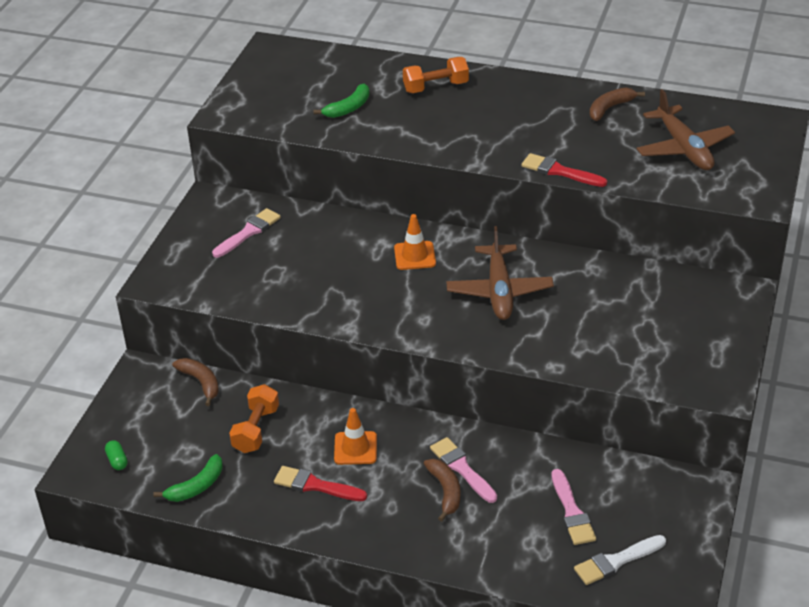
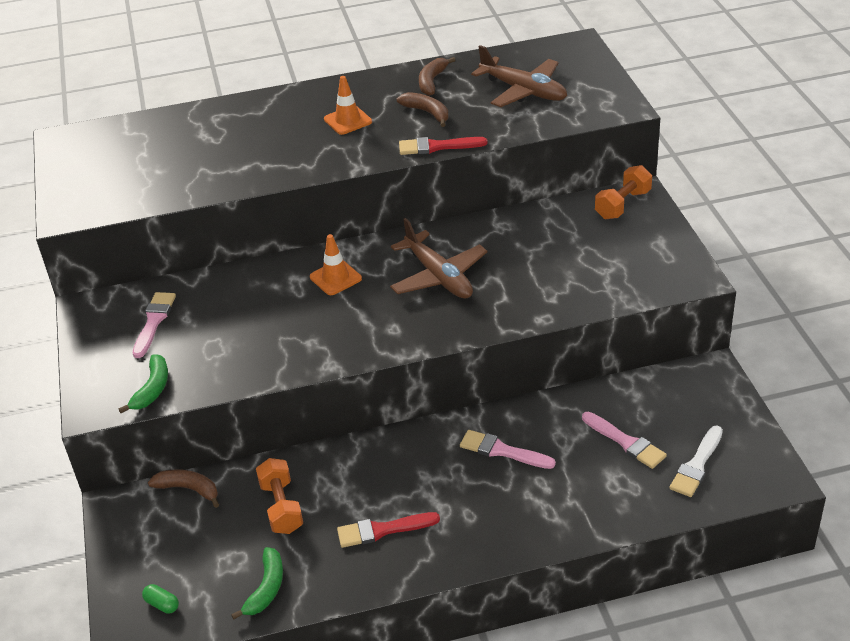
camera: 30 degrees left, 0 degrees up
(348, 108) = (191, 164): green banana -> green banana (152, 389)
(355, 448) = (391, 479): orange traffic cone -> orange traffic cone (348, 120)
(436, 87) = (259, 118): orange dumbbell -> orange dumbbell (623, 204)
(445, 491) = (505, 477): brown banana -> brown banana (427, 113)

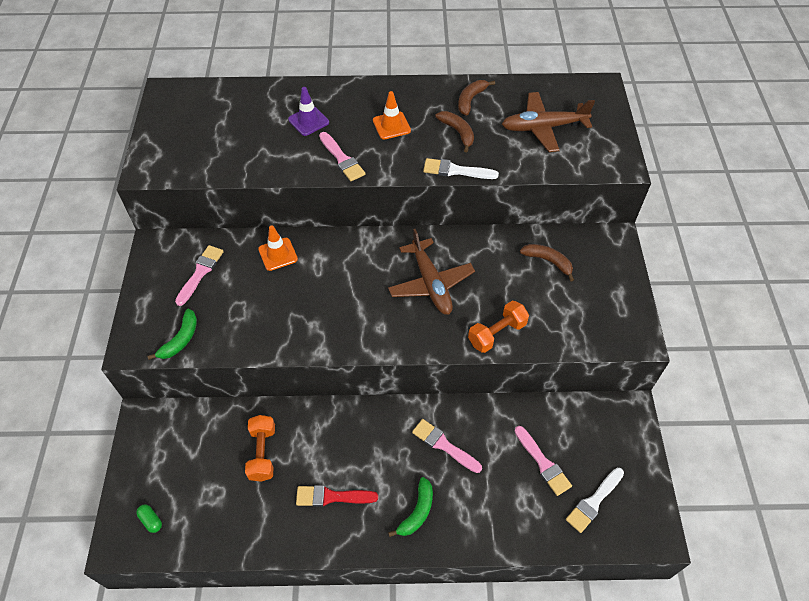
camera: 10 degrees right, 15 degrees up
(189, 489) = (199, 417): brown banana -> brown banana (548, 261)
(248, 134) = (308, 121): none -> purple traffic cone
(266, 588) = (230, 528): green banana -> green banana (417, 512)
(300, 161) = (342, 159): none -> pink brush
(335, 278) = (350, 264): orange traffic cone -> orange traffic cone (278, 254)
(437, 147) = (456, 171): red brush -> white brush
(523, 91) = (543, 127): brown plane -> brown plane turned 120 degrees clockwise
(623, 204) = (599, 246): orange dumbbell -> orange dumbbell (497, 333)

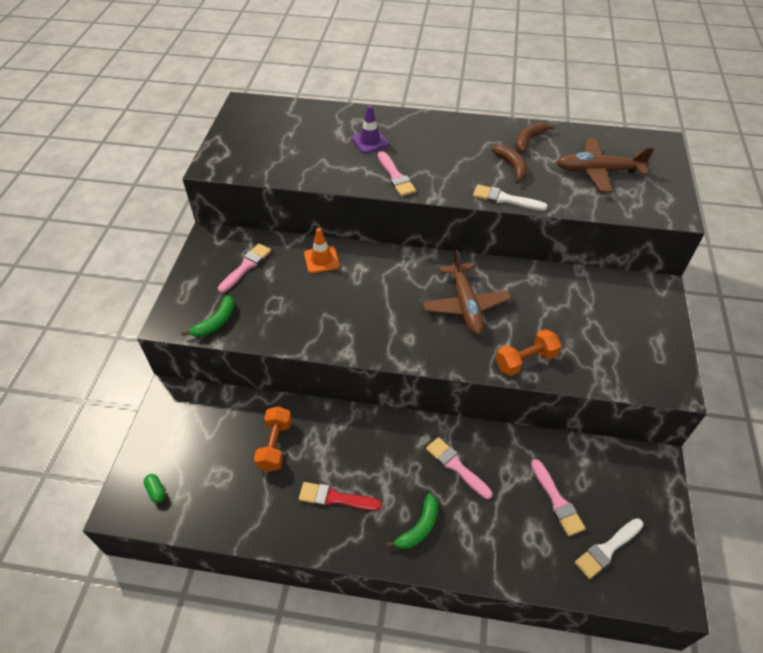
camera: 10 degrees right, 5 degrees down
(391, 125) = (448, 153): orange traffic cone -> none
(548, 261) = (587, 300): brown banana -> none

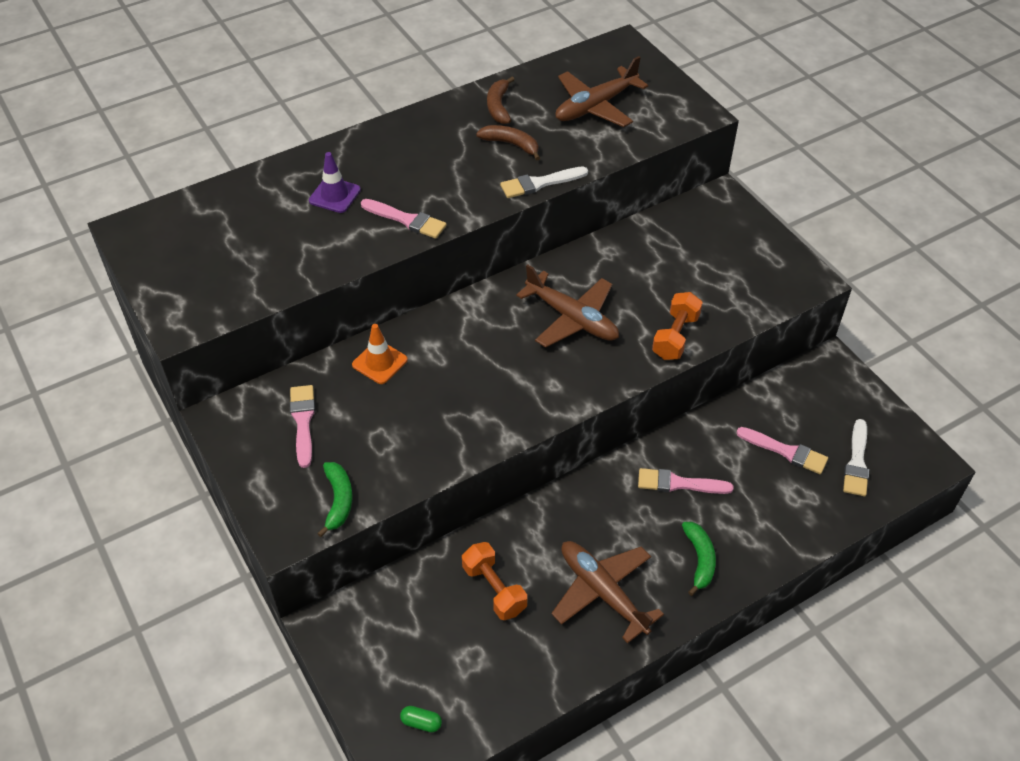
camera: 40 degrees left, 0 degrees up
(335, 498) = (602, 592): red brush -> brown plane

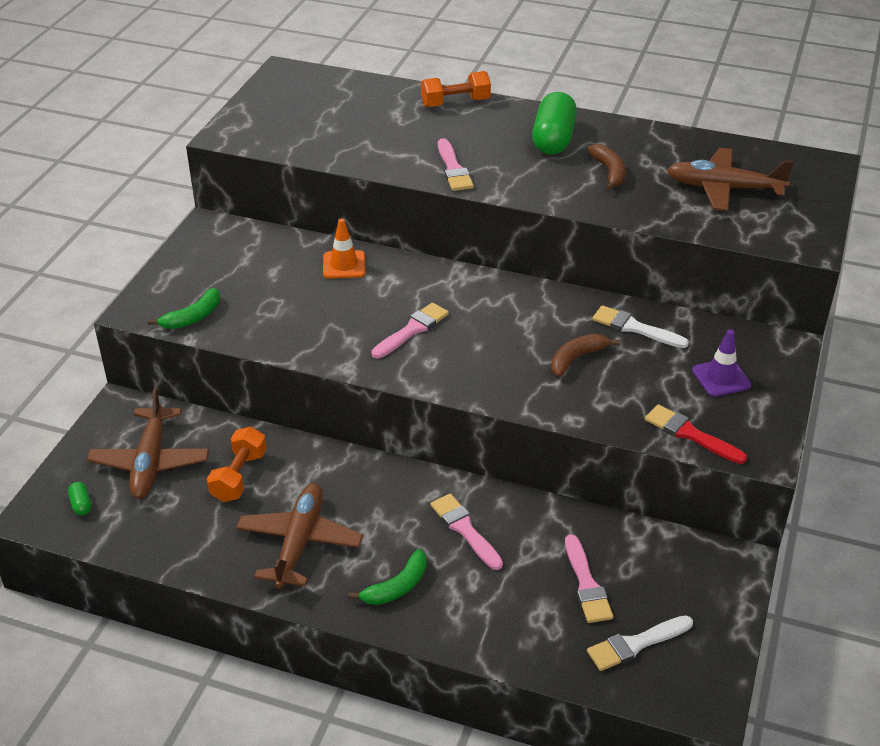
camera: 50 degrees right, 10 degrees down
(303, 421) = (246, 262): pink brush -> pink brush (412, 330)
(334, 195) = (433, 127): purple traffic cone -> purple traffic cone (721, 378)
(435, 144) = (553, 139): none -> green capsule
(498, 106) = (643, 145): brown banana -> brown banana (577, 358)
(540, 183) = (587, 207): white brush -> white brush (635, 328)
(572, 318) = (515, 335): brown plane -> brown plane (150, 462)
(675, 336) = (574, 403): orange dumbbell -> orange dumbbell (455, 103)
(761, 300) = (690, 434): none -> red brush

